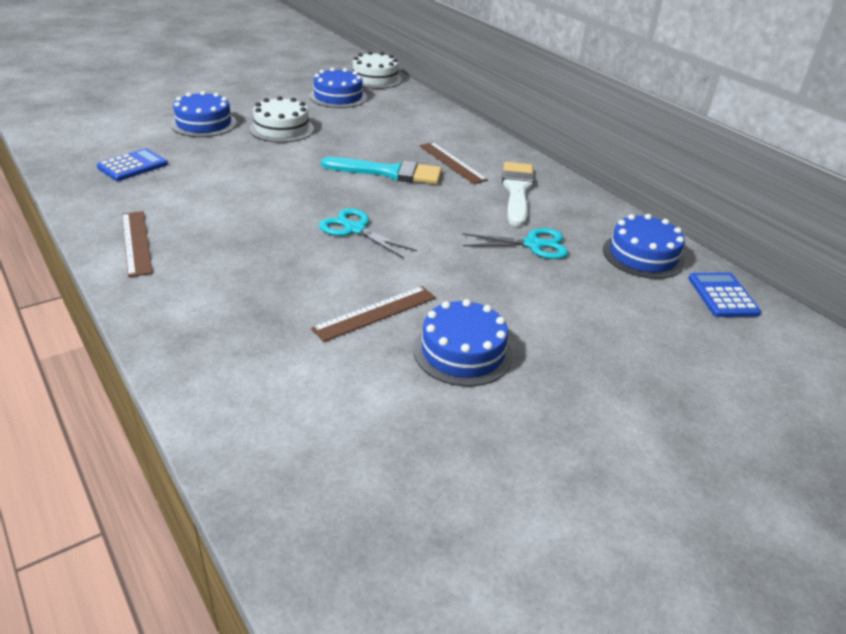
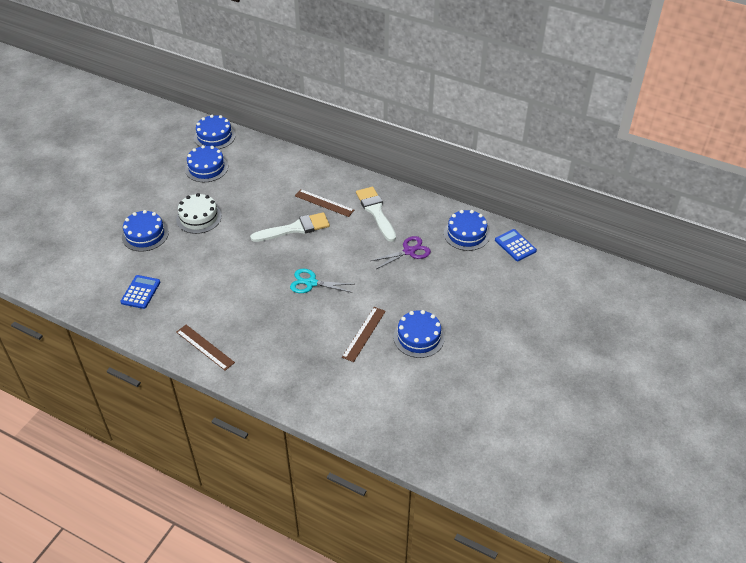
camera: 25 degrees left, 10 degrees up
(375, 79) = (214, 136): white cake -> blue cake
(388, 172) = (294, 228): turquoise brush -> white brush
(533, 244) = (409, 251): turquoise scissors -> purple scissors

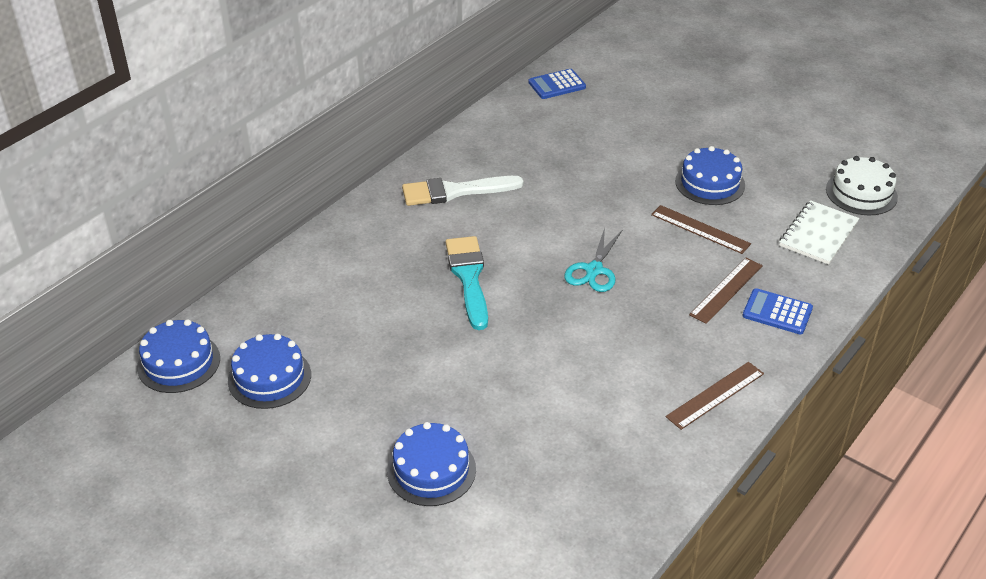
camera: 80 degrees left, 5 degrees down
(141, 292) = (581, 476): blue calculator -> blue calculator (777, 312)
(199, 217) = (406, 393): white cake -> white cake (861, 193)
(294, 228) = (469, 278): white brush -> turquoise brush
(324, 203) = (417, 241): brown ruler -> brown ruler (726, 290)
(373, 402) = (818, 234): none -> white notebook
(409, 251) = (547, 171): purple scissors -> none
(466, 234) = (525, 119): blue cake -> none

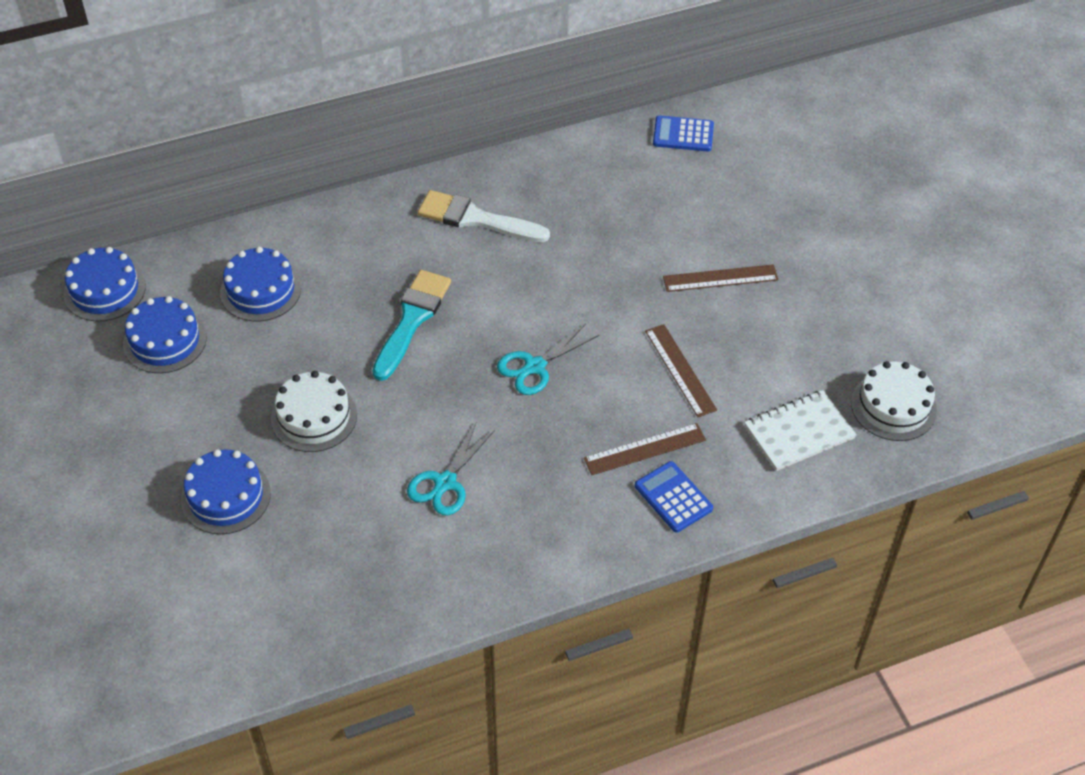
camera: 30 degrees right, 10 degrees up
(452, 378) = (314, 417): none -> white cake
(602, 378) = (445, 483): none -> turquoise scissors
(710, 183) = (739, 321): blue cake -> blue cake (260, 290)
(715, 395) = (533, 552): brown ruler -> brown ruler (720, 278)

